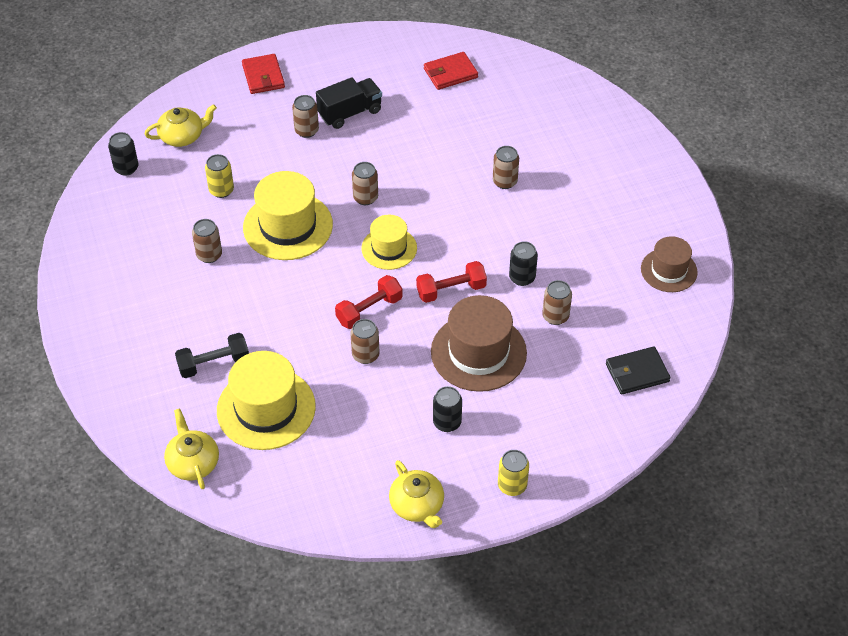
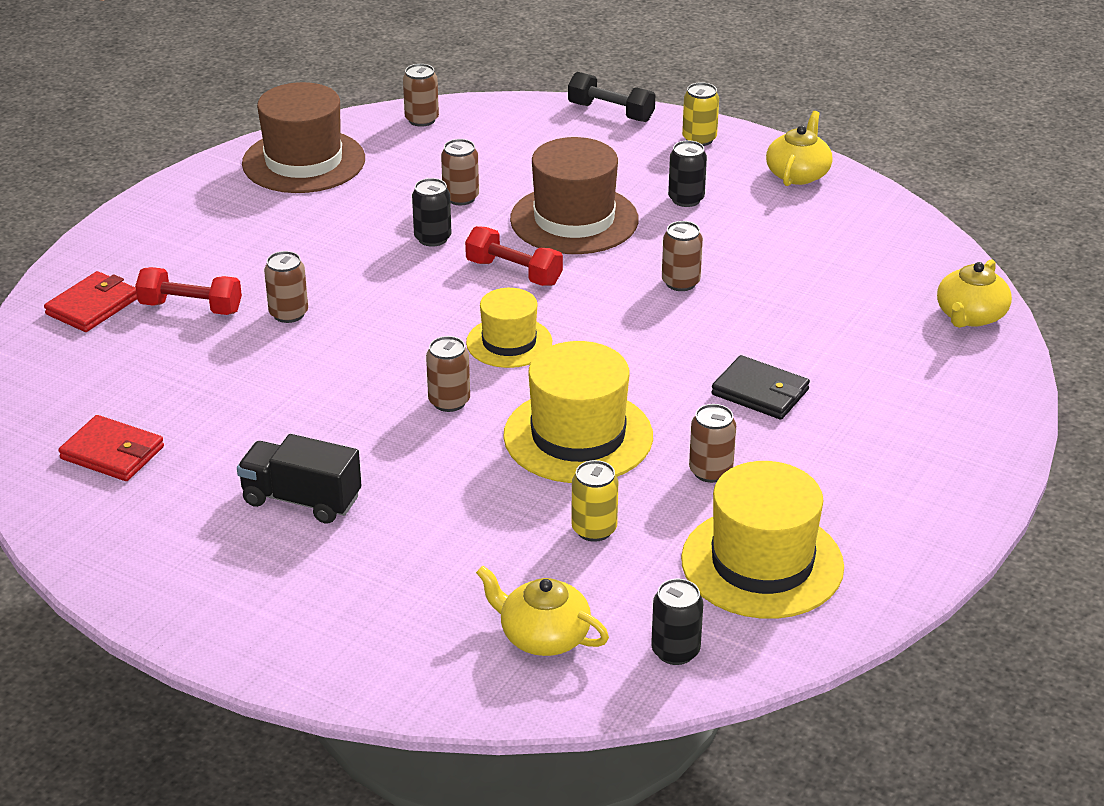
camera: 130 degrees left, 15 degrees down
(214, 364) = (846, 373): black dumbbell -> black dumbbell (611, 112)
(263, 76) = (315, 634): red wallet -> red wallet (92, 306)
(266, 408) = (841, 307): yellow hat -> yellow hat (762, 563)
(306, 131) = (385, 519): brown can -> brown can (422, 120)
(369, 310) = (619, 310): red dumbbell -> red dumbbell (191, 308)
(637, 372) = (471, 130): black wallet -> black wallet (760, 392)
(669, 270) = (303, 161): brown hat -> brown hat, size x1.63

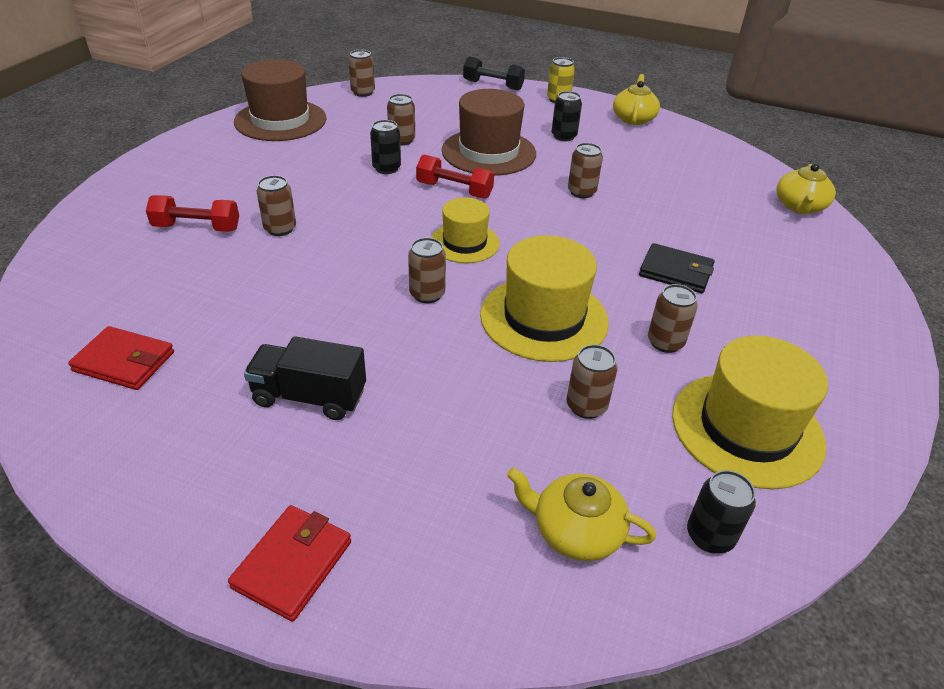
camera: 10 degrees left, 5 degrees up
(92, 306) = (111, 230): red wallet -> red wallet (293, 564)
(594, 529) = (586, 406): yellow can -> brown can

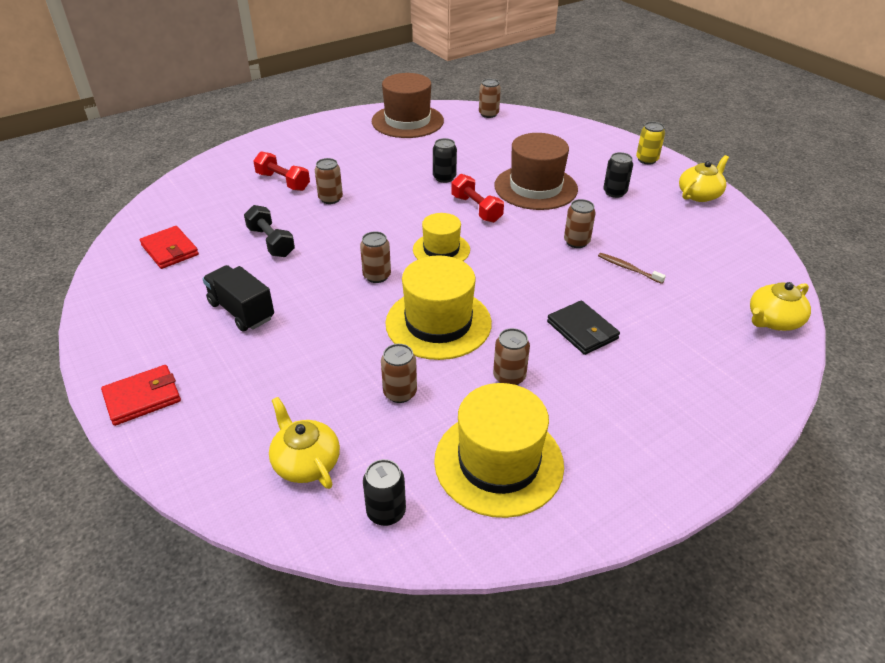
camera: 35 degrees right, 0 degrees up
(401, 140) = (478, 159): brown can -> none
(493, 85) = (601, 133): black dumbbell -> black dumbbell (271, 242)
(650, 201) = (628, 268): none -> brown toothbrush

